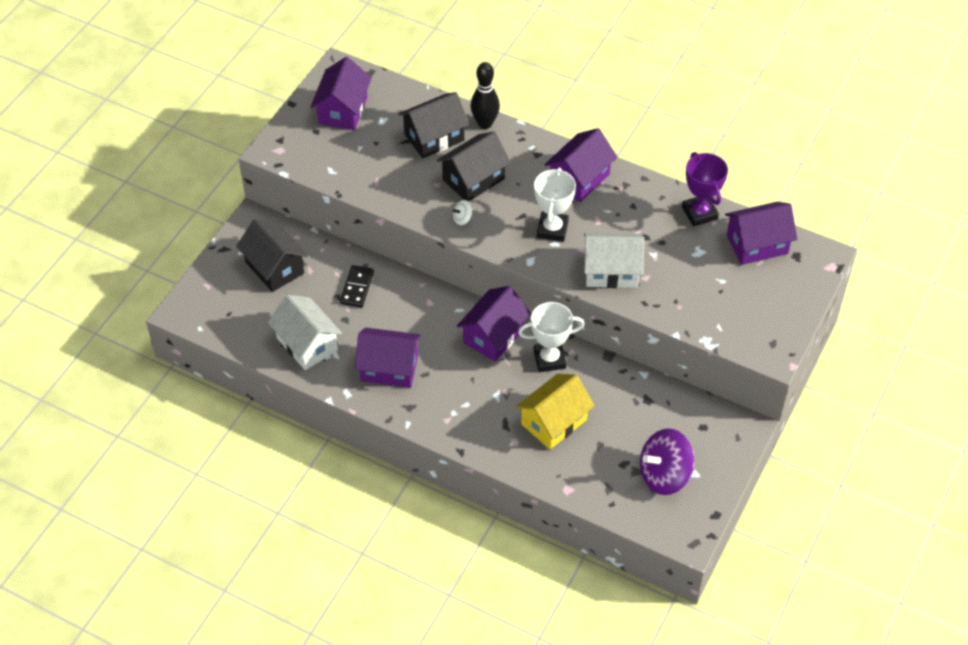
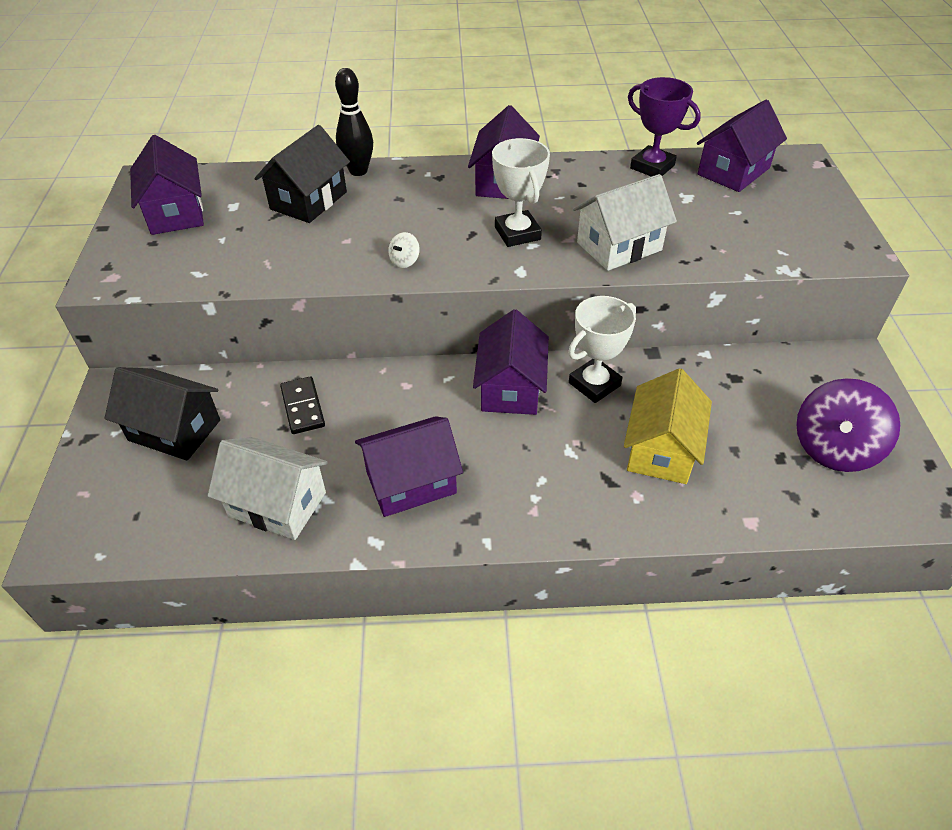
camera: 30 degrees left, 5 degrees down
(473, 179) = (386, 221): black house -> none

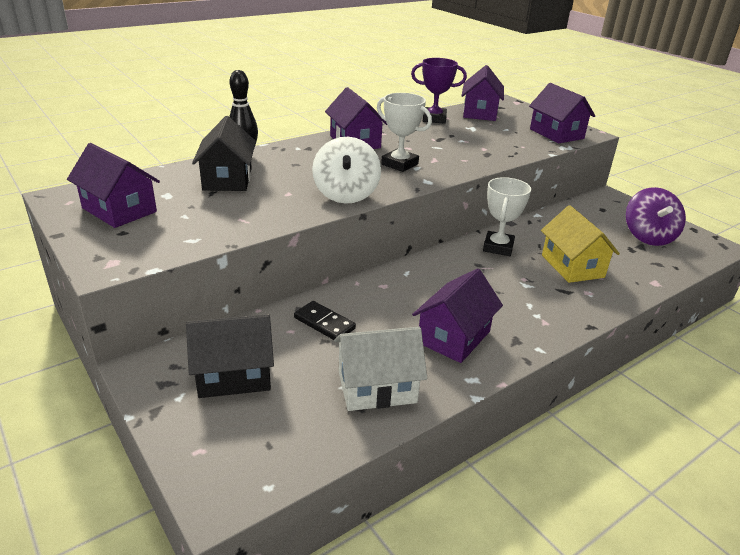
camera: 35 degrees left, 15 degrees down
(404, 261) = (346, 194): white spinning top -> white spinning top, size x2.40
(511, 388) = (452, 265): purple house -> purple house (556, 134)
(619, 246) = (467, 157): white house -> none

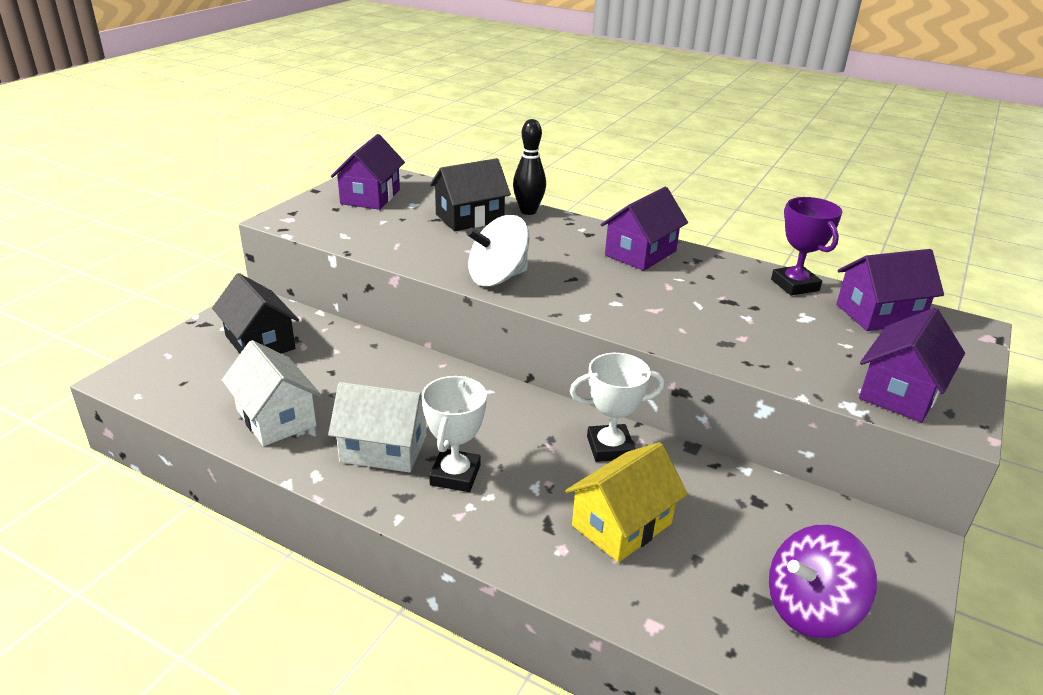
camera: 65 degrees right, 0 degrees up
(324, 323) = (358, 364): black domino -> none
(399, 164) = (611, 291): white trophy -> white trophy (455, 475)
(453, 337) = (383, 448): purple house -> white house

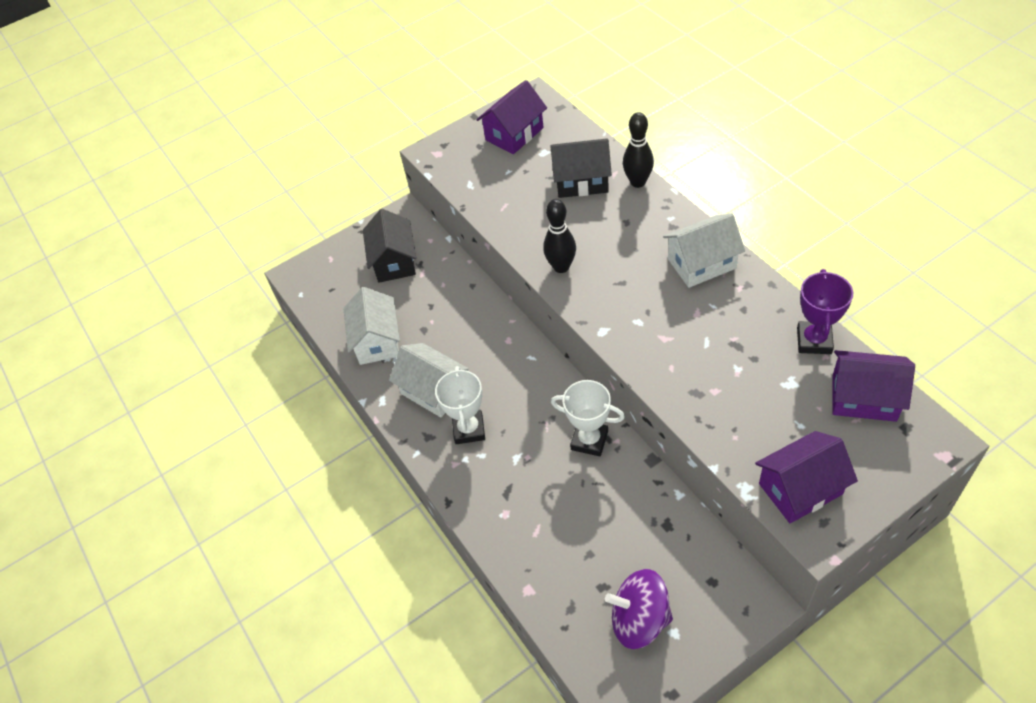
camera: 35 degrees right, 20 degrees up
(455, 475) = (469, 429): white trophy -> white trophy turned 45 degrees counterclockwise
(497, 278) = (561, 267): white spinning top -> black bowling pin
(622, 525) = (556, 509): yellow house -> none
(640, 253) = (701, 263): purple house -> white house

